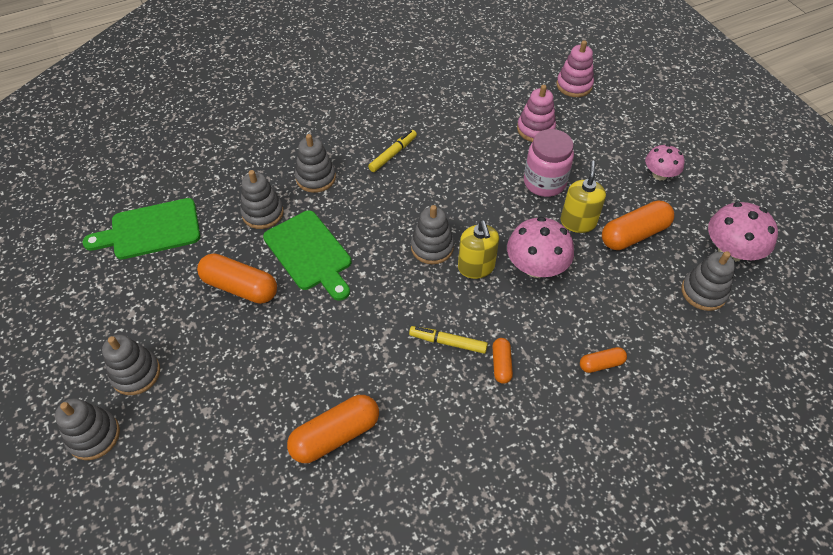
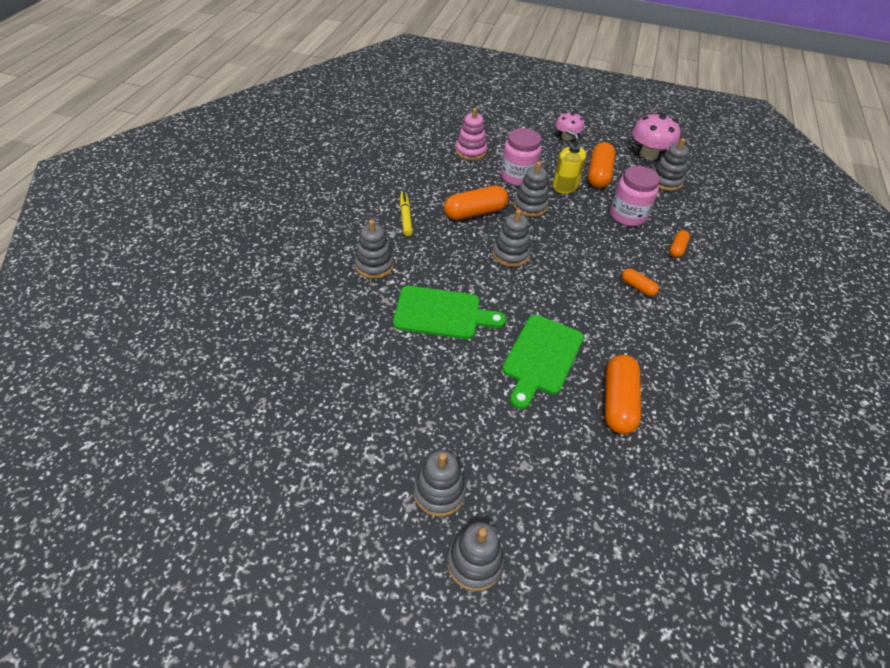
camera: 50 degrees left, 5 degrees down
(150, 230) = (295, 390): green cutting board -> green cutting board (541, 357)
(240, 287) = (427, 371): orange capsule -> orange capsule (475, 212)
(262, 213) = (370, 313): grey stacking toy -> grey stacking toy (530, 206)
(448, 342) = (596, 298): yellow marker -> none
(476, 267) = (550, 247): yellow soap dispenser -> none
(536, 267) = (579, 224): pink mushroom -> none
(574, 85) = (457, 115): pink stacking toy -> none
(599, 295) = (627, 215): none -> pink jar

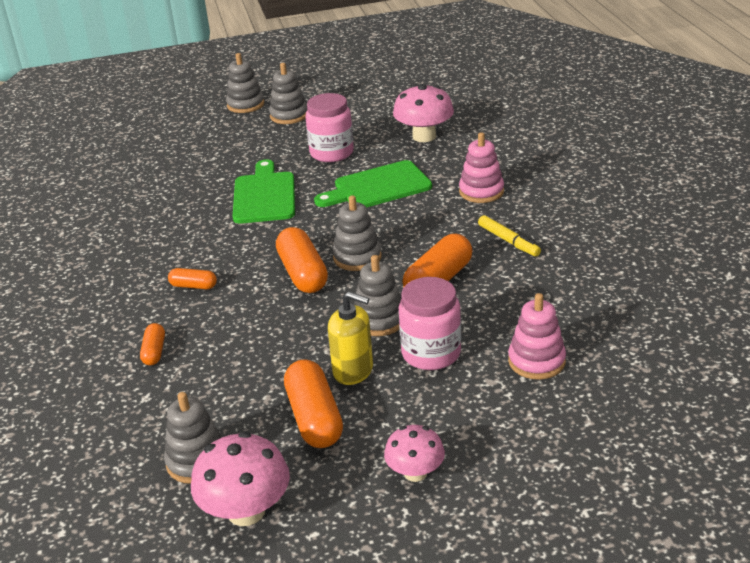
camera: 155 degrees right, 15 degrees down
(344, 357) = (424, 136): none -> pink mushroom
(374, 265) = (481, 191): grey stacking toy -> pink stacking toy
(618, 402) = (182, 196): orange capsule -> orange capsule (303, 273)
(627, 215) = (239, 368): pink jar -> pink jar (331, 153)

